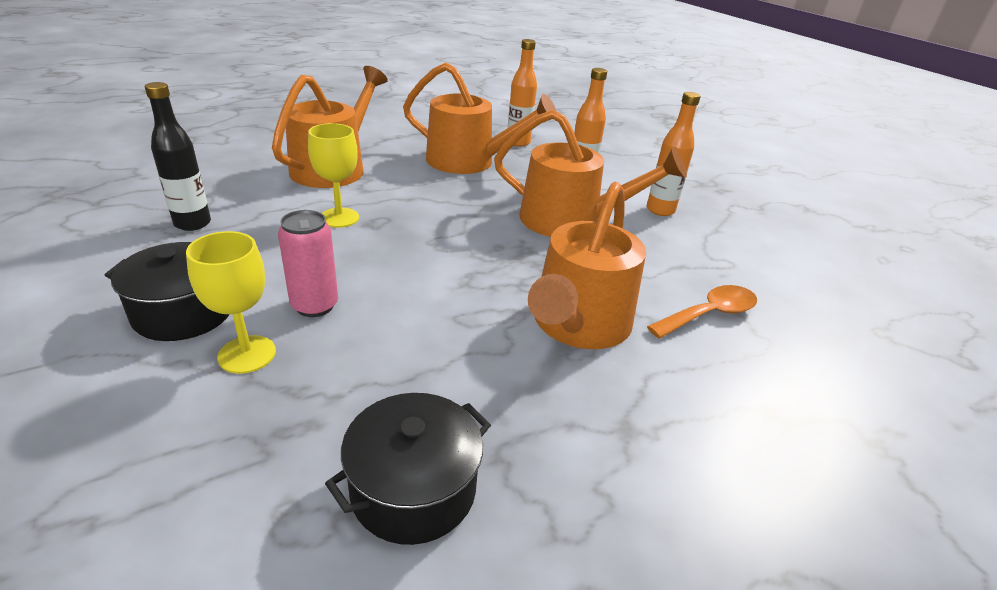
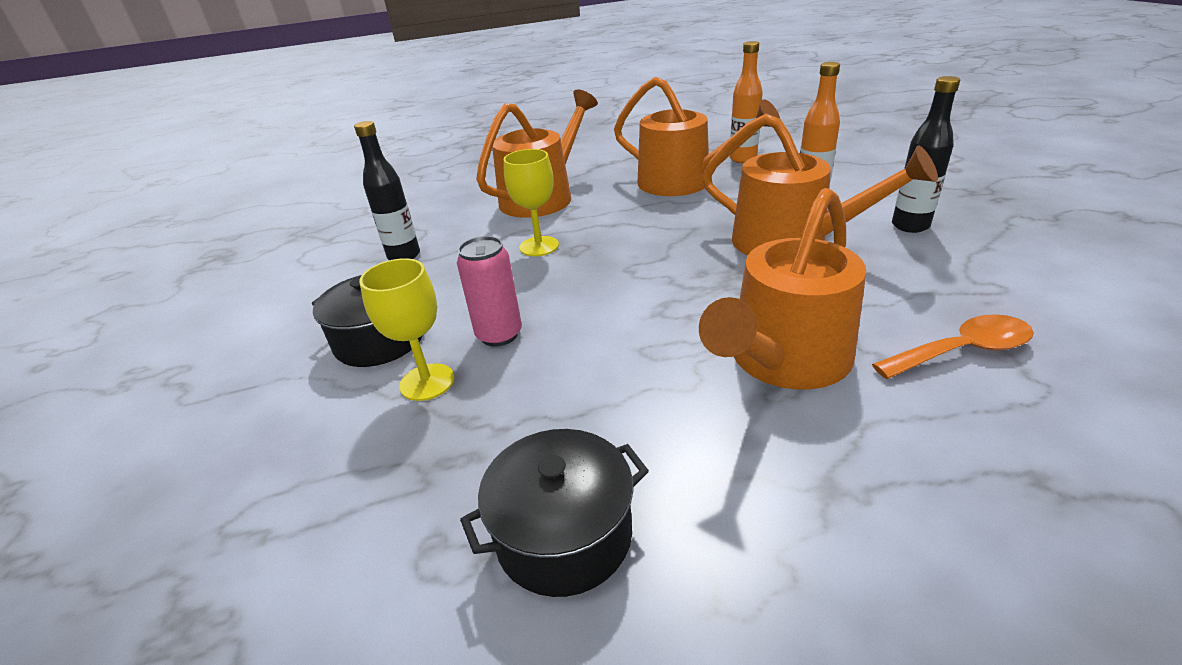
camera: 20 degrees right, 0 degrees up
(660, 210) = (910, 226): orange bottle -> black bottle

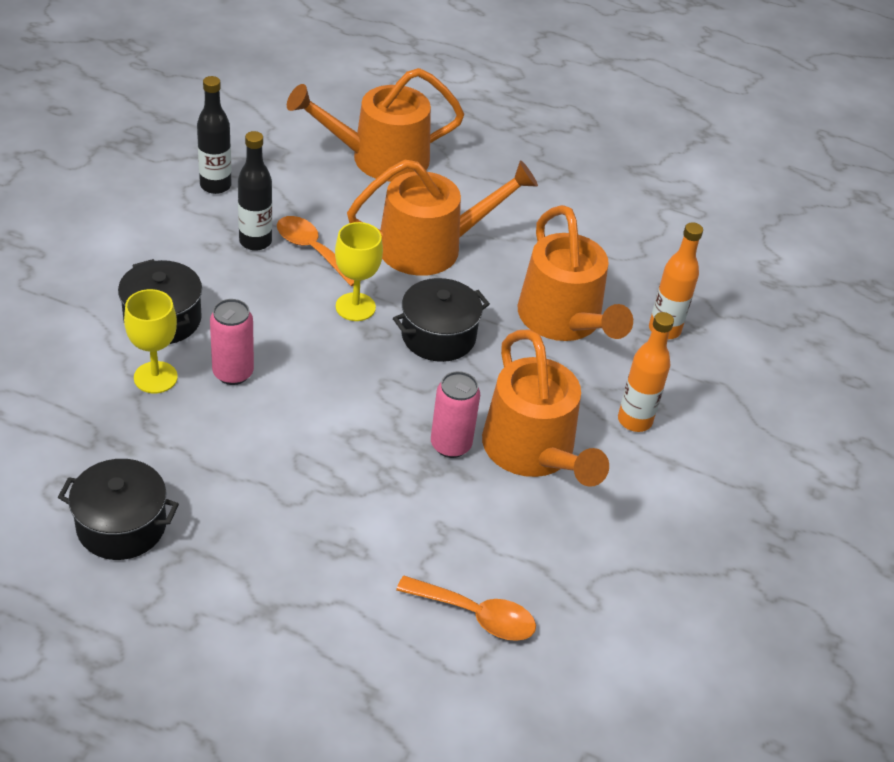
camera: 30 degrees right, 10 degrees up
(458, 238) = (312, 250): none -> orange spoon
(622, 228) = (438, 336): none -> black pot
(737, 271) = (450, 445): none -> pink can
(784, 360) = (365, 531): orange watering can -> orange watering can (380, 159)
(910, 226) = (647, 511): black bottle -> black bottle (215, 186)

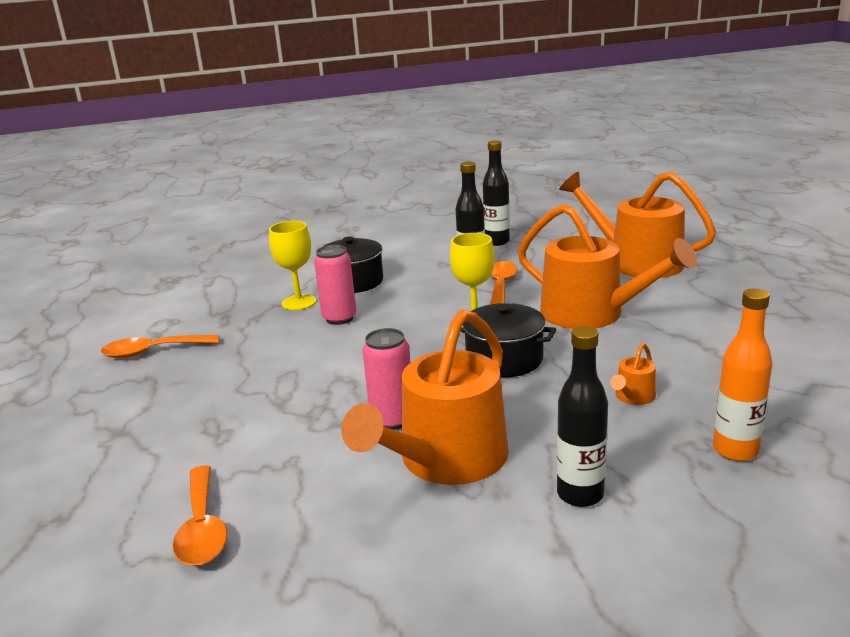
camera: 60 degrees right, 20 degrees down
(121, 526) = (152, 352): black pot -> orange spoon
(564, 320) = (633, 397): orange watering can -> orange watering can, size x0.40
(634, 420) = (580, 494): orange bottle -> black bottle

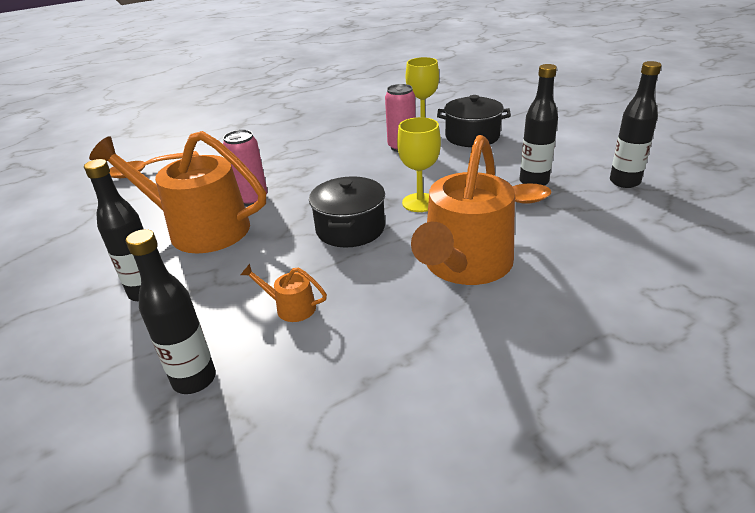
camera: 75 degrees right, 10 degrees up
(152, 352) = (333, 105): orange spoon -> none
(636, 262) = (643, 284): orange watering can -> none
(735, 450) = (194, 379): orange bottle -> black bottle

